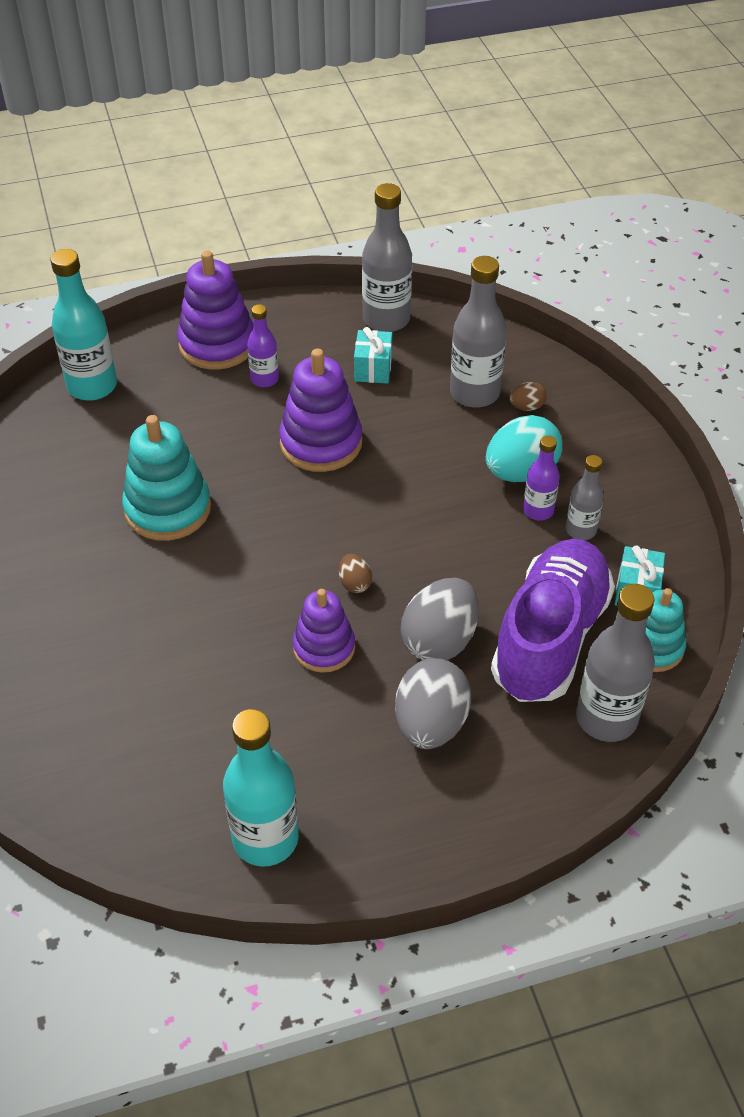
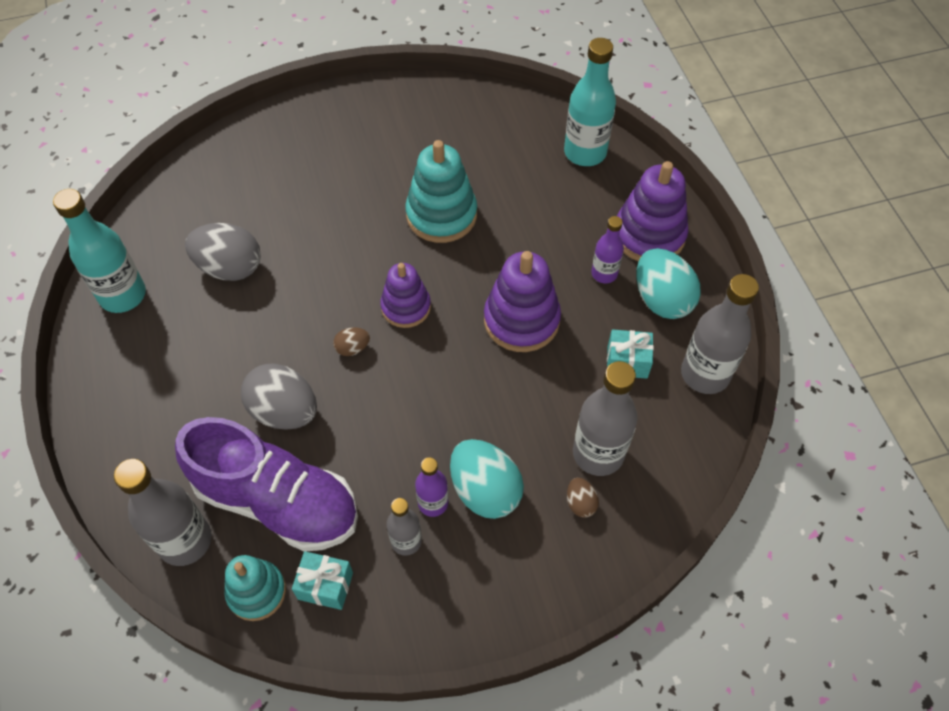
camera: 90 degrees right, 10 degrees up
(299, 341) = (662, 299): none -> turquoise egg
(324, 647) = (287, 327): purple stacking toy -> purple stacking toy (406, 307)
(430, 724) = (201, 402): grey egg -> grey egg (230, 267)

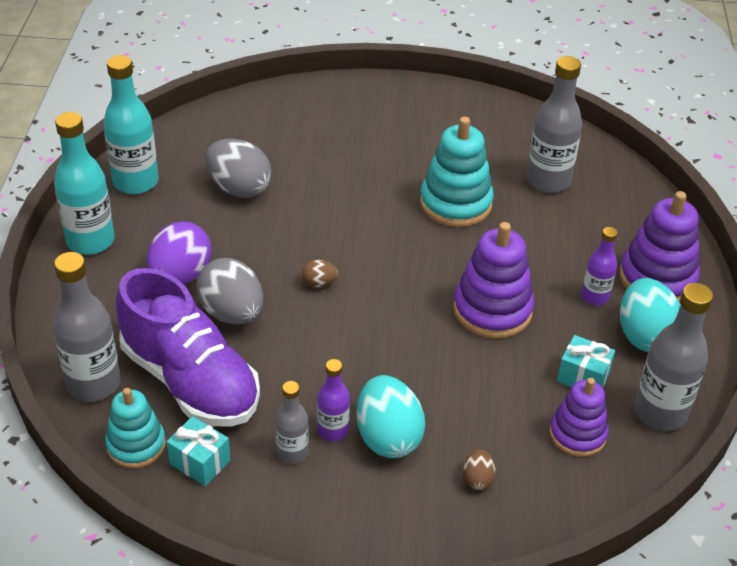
camera: 20 degrees right, 15 degrees down
(216, 388) = (180, 276): none -> purple egg
(406, 307) = (385, 266): purple stacking toy -> purple stacking toy (577, 434)
(585, 152) = (623, 192): turquoise bottle -> turquoise bottle (90, 241)
(598, 453) = (516, 443): grey bottle -> grey bottle (548, 181)

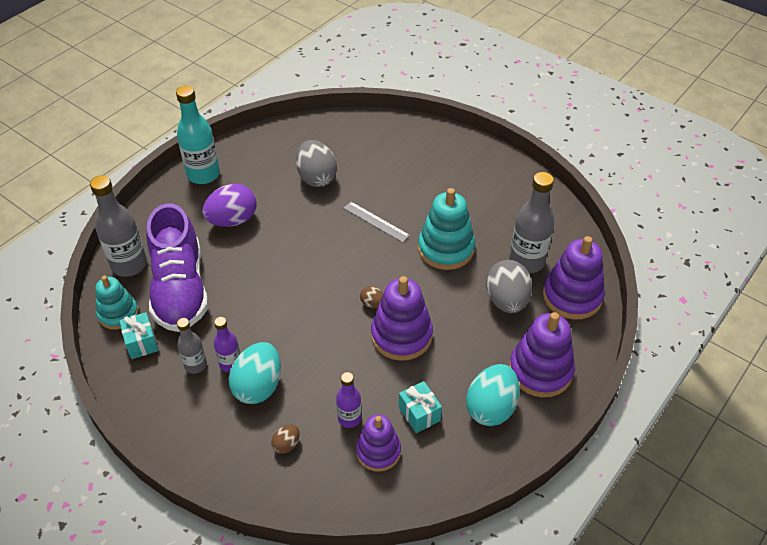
camera: 35 degrees right, 5 degrees up
(135, 182) = (260, 147): turquoise bottle -> none
(232, 313) = (240, 258): grey egg -> grey egg (506, 300)
(319, 283) = (308, 263): brown egg -> brown egg (373, 304)
(353, 207) = (376, 221): none -> grey ruler
(595, 297) = (481, 361): purple bottle -> purple bottle (349, 418)
(621, 195) = (572, 296): none -> purple stacking toy
(660, 412) = (449, 468): grey bottle -> none

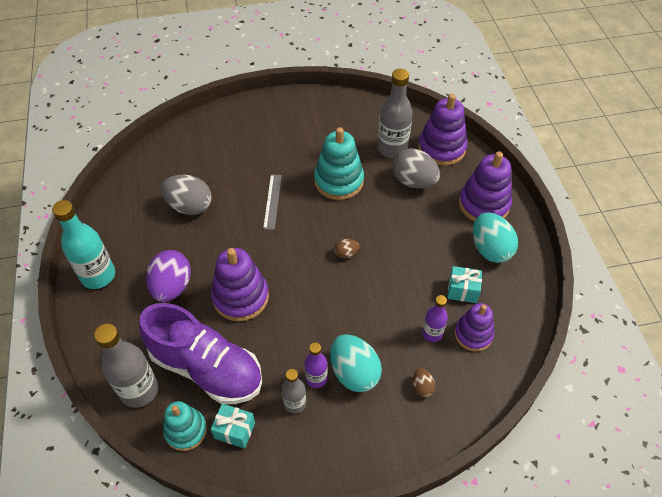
camera: 50 degrees left, 5 degrees up
(376, 221) = (272, 201): grey ruler -> grey ruler turned 75 degrees counterclockwise
(401, 335) = (389, 256): purple stacking toy -> purple stacking toy (241, 297)

